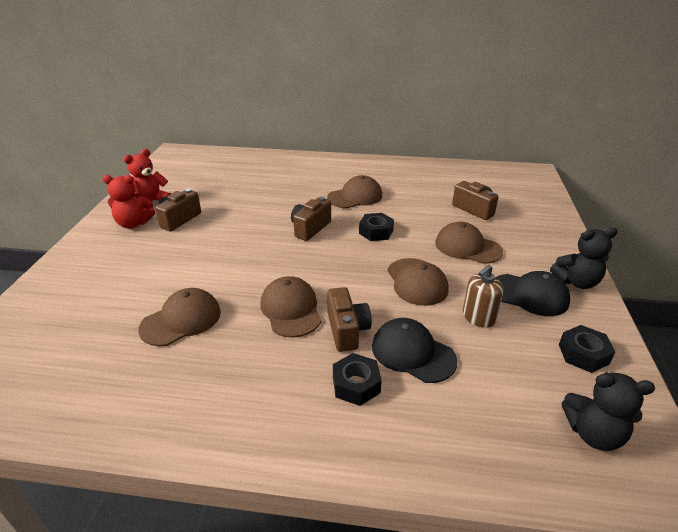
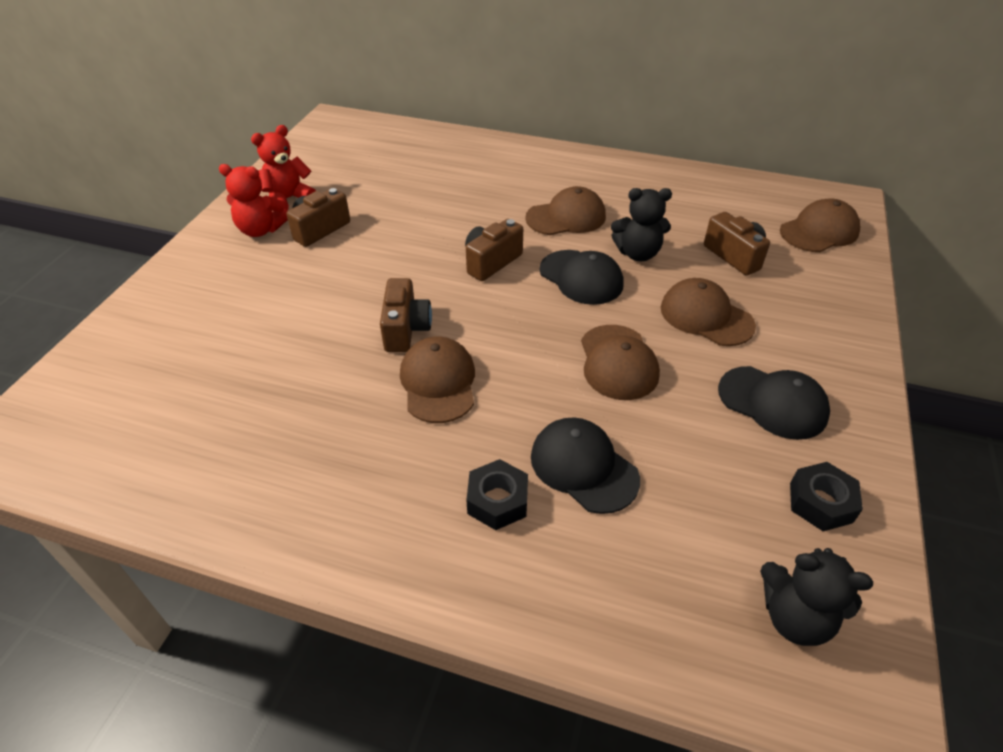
camera: 10 degrees right, 10 degrees up
(181, 320) = (297, 379): brown cap -> brown cap (819, 231)
(347, 330) = (504, 422): brown camera -> brown camera (405, 329)
(376, 232) = (581, 277): black nut -> black cap
(478, 317) = (688, 428): brown soap dispenser -> none
(576, 282) = (850, 391): black teddy bear -> black teddy bear (637, 253)

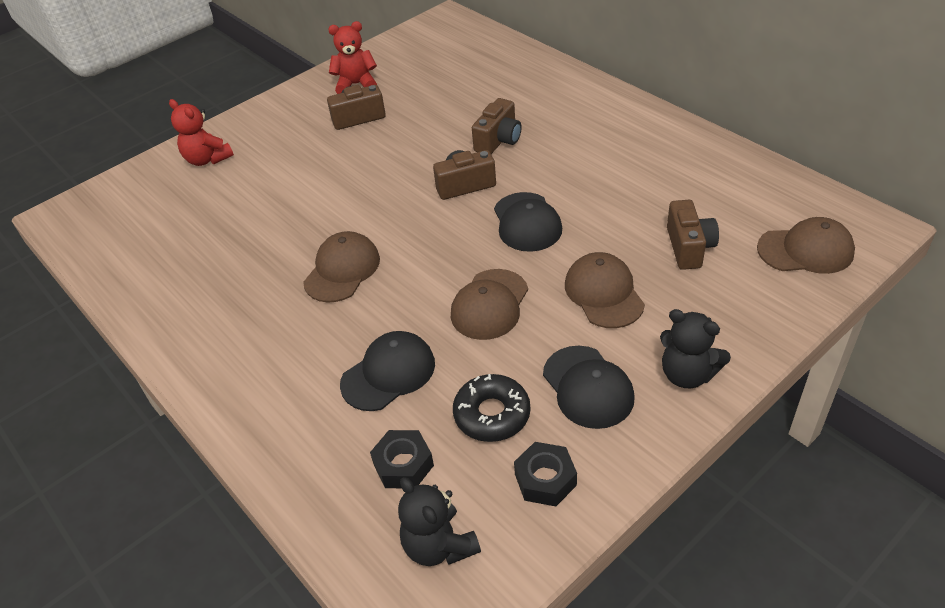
camera: 35 degrees right, 0 degrees up
(261, 230) = (317, 106): red teddy bear -> red teddy bear (207, 159)
(405, 329) = (354, 220): brown camera -> brown camera (498, 140)
(497, 500) = (309, 371): black nut -> black nut (403, 465)
(566, 217) = (565, 163): brown cap -> none
(583, 467) = (388, 373): black cap -> black cap turned 60 degrees clockwise
(637, 253) = (597, 216): black teddy bear -> black teddy bear (687, 374)
(717, 463) = (492, 414): none -> black donut

